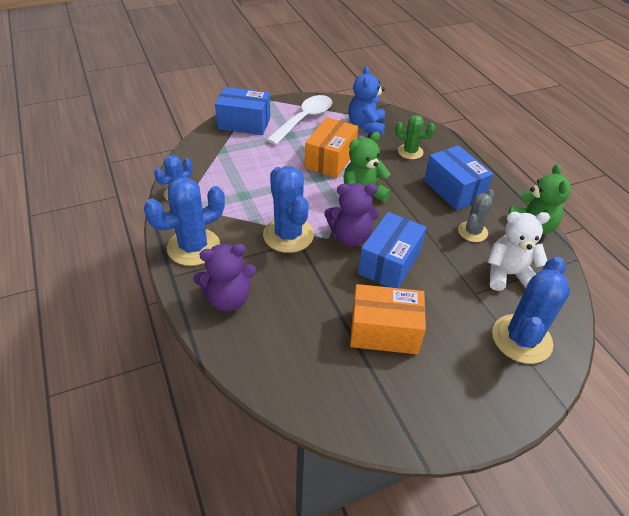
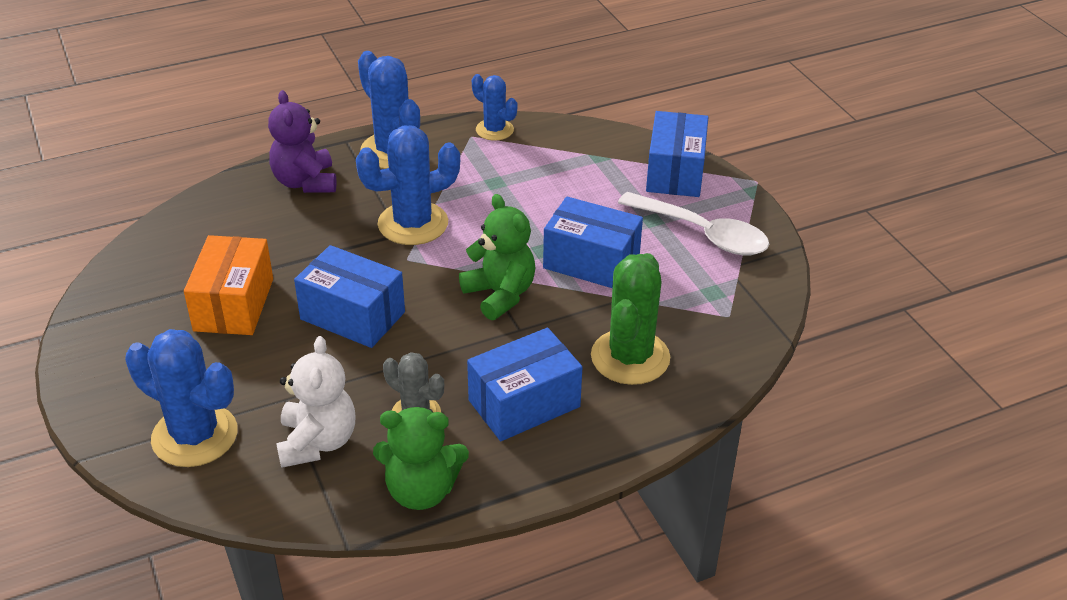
camera: 90 degrees right, 5 degrees down
(330, 159) = (591, 262): orange box -> blue box
(350, 237) = (408, 280): purple teddy bear -> none
(366, 126) = (700, 306): blue teddy bear -> none
(410, 152) = (630, 357): green cactus -> green cactus, size x1.68

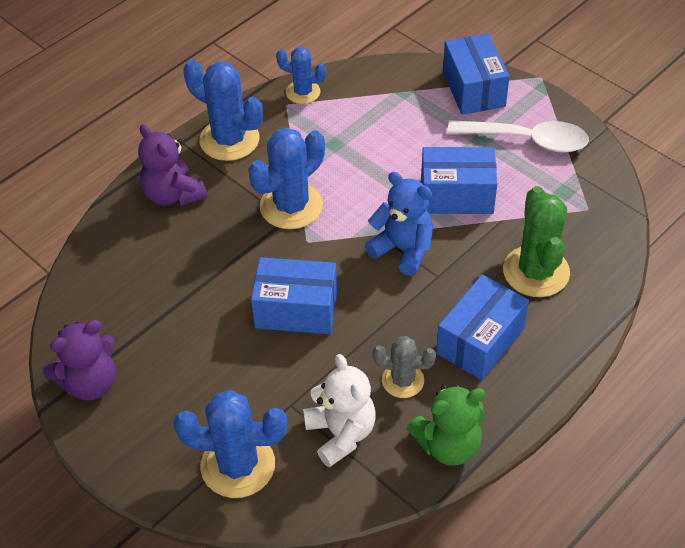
camera: 20 degrees left, 10 degrees up
(110, 317) = (90, 383): none -> purple teddy bear
(234, 304) = (189, 334): orange box -> none
(500, 294) = (403, 249): green teddy bear -> blue teddy bear

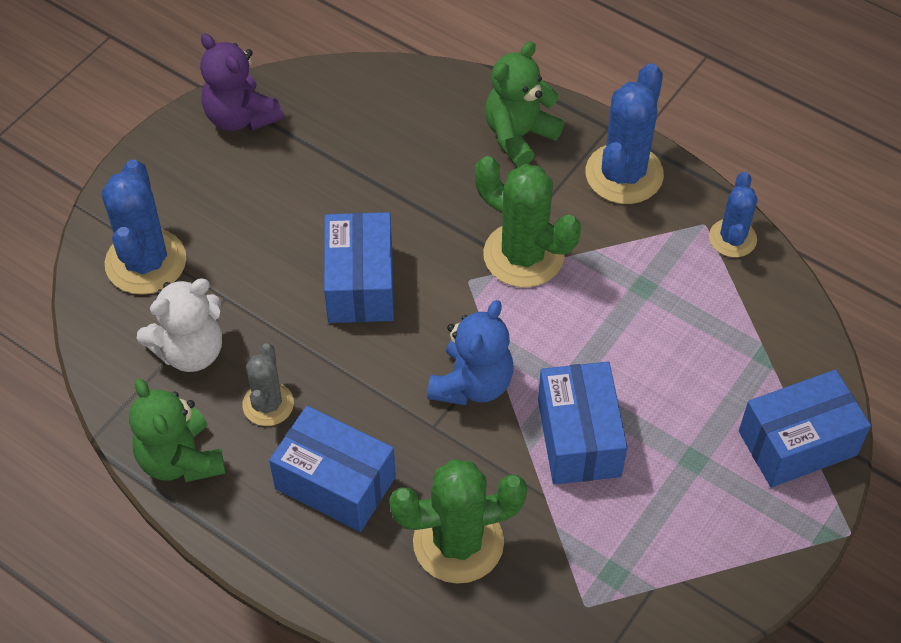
camera: 80 degrees right, 5 degrees up
(173, 195) = (519, 136): purple teddy bear -> green teddy bear
(291, 206) = (523, 255): blue cactus -> green cactus
(527, 140) = (707, 520): white spoon -> none

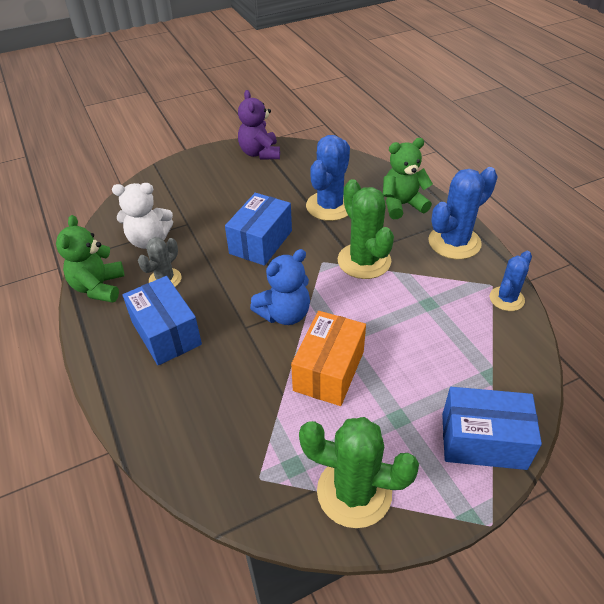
camera: 30 degrees right, 10 degrees down
(146, 262) = (163, 195): blue cactus -> blue cactus (330, 206)
(458, 542) = (208, 398): green cactus -> green cactus (354, 492)
(579, 438) = (329, 371): blue box -> orange box

